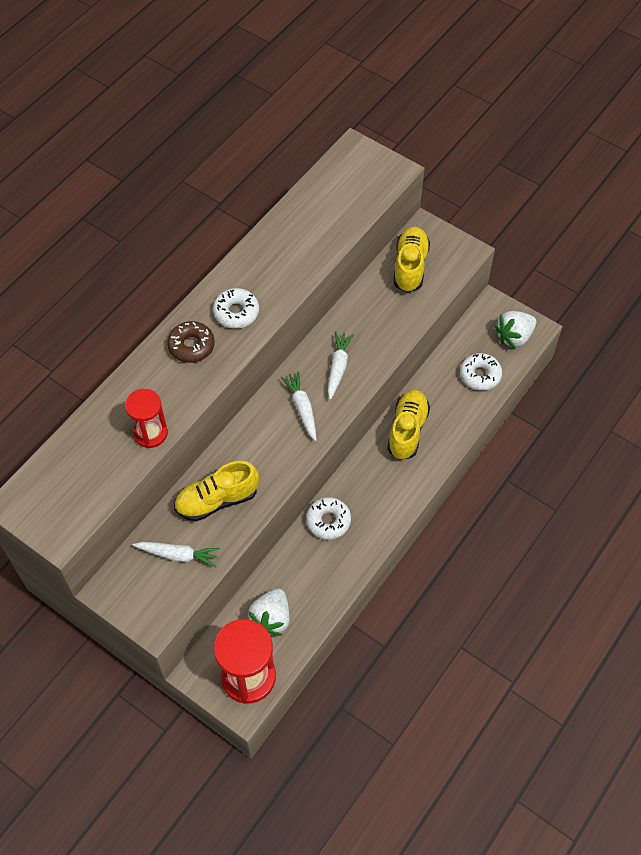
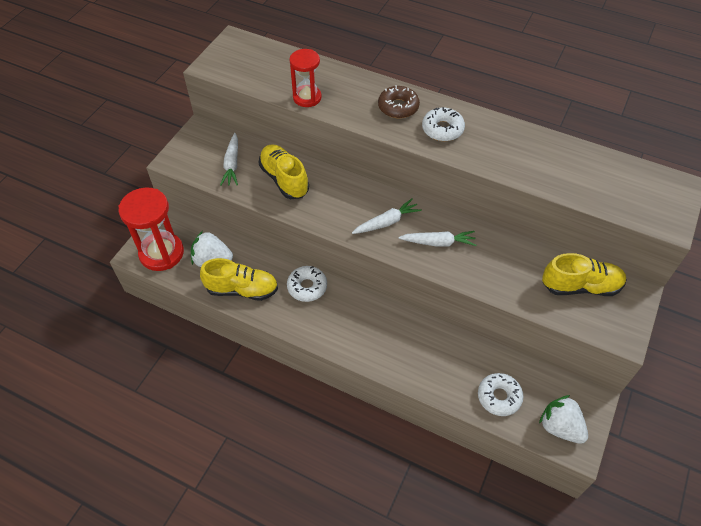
camera: 80 degrees right, 5 degrees down
(407, 430) = (415, 337): yellow shoe -> yellow shoe (242, 289)

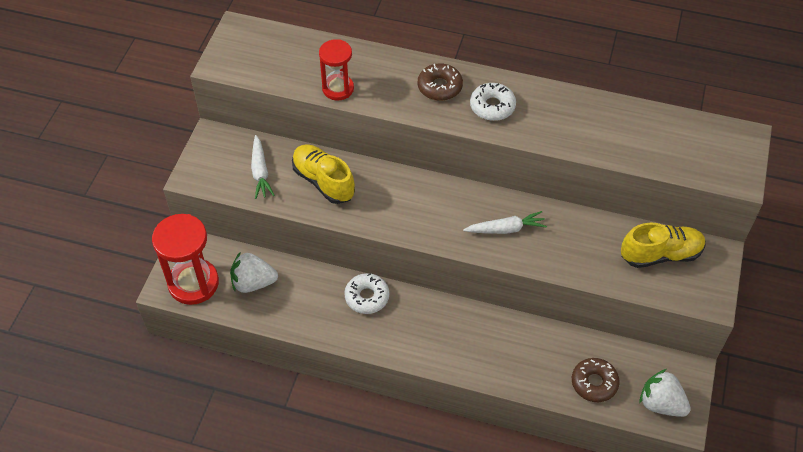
camera: 10 degrees left, 0 degrees up
(242, 289) = (295, 311): yellow shoe -> none
(386, 222) = (446, 214): white carrot -> none
(499, 397) = (594, 383): white donut -> brown donut

